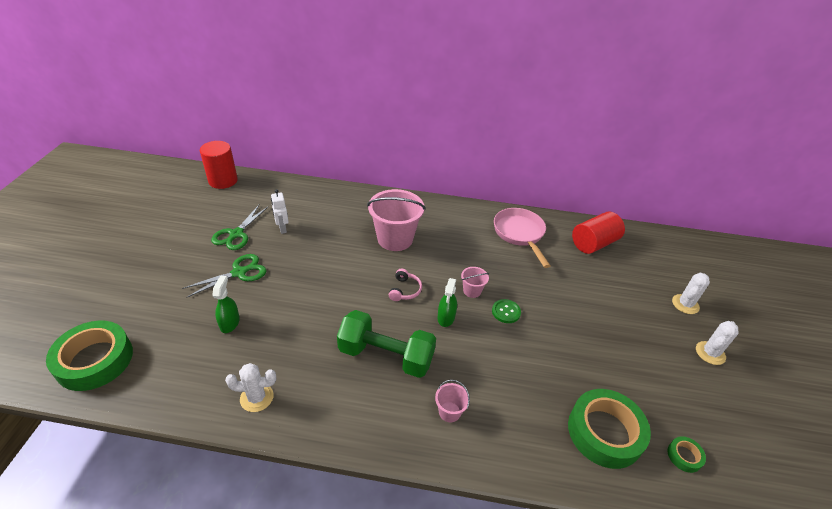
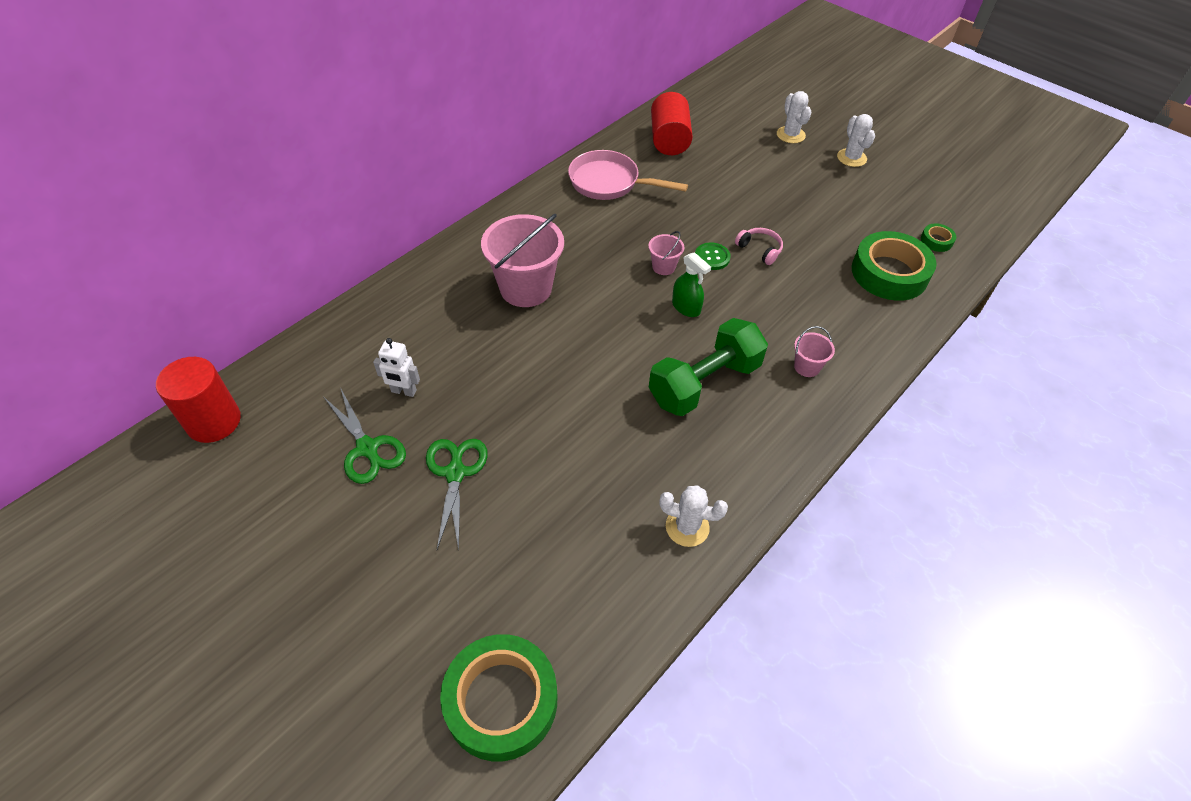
camera: 55 degrees left, 10 degrees up
(230, 323) = (545, 515): green spray bottle -> none
(256, 397) = (687, 527): white cactus -> white cactus turned 75 degrees clockwise
(404, 290) = (619, 321): pink headphones -> pink headphones (759, 250)

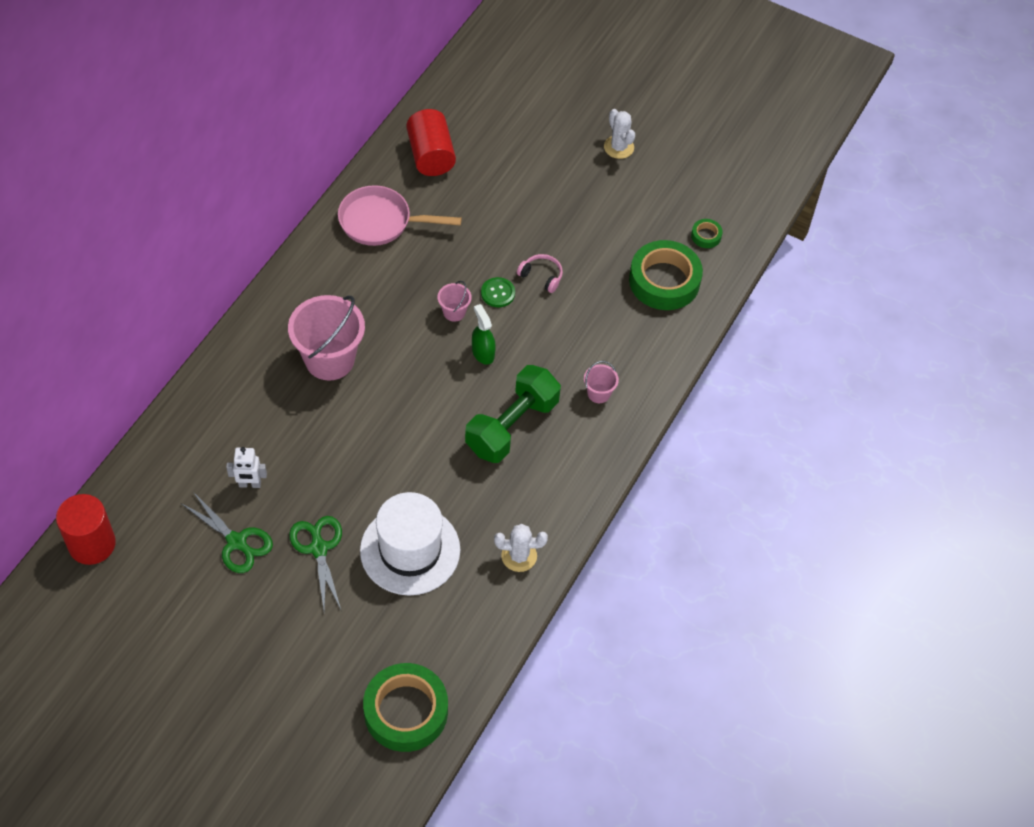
camera: 15 degrees left, 5 degrees up
(559, 495) = (410, 550): none -> white hat
(686, 307) = (483, 352): green spray bottle -> green spray bottle turned 150 degrees counterclockwise
(790, 135) = (554, 127): white cactus -> none

